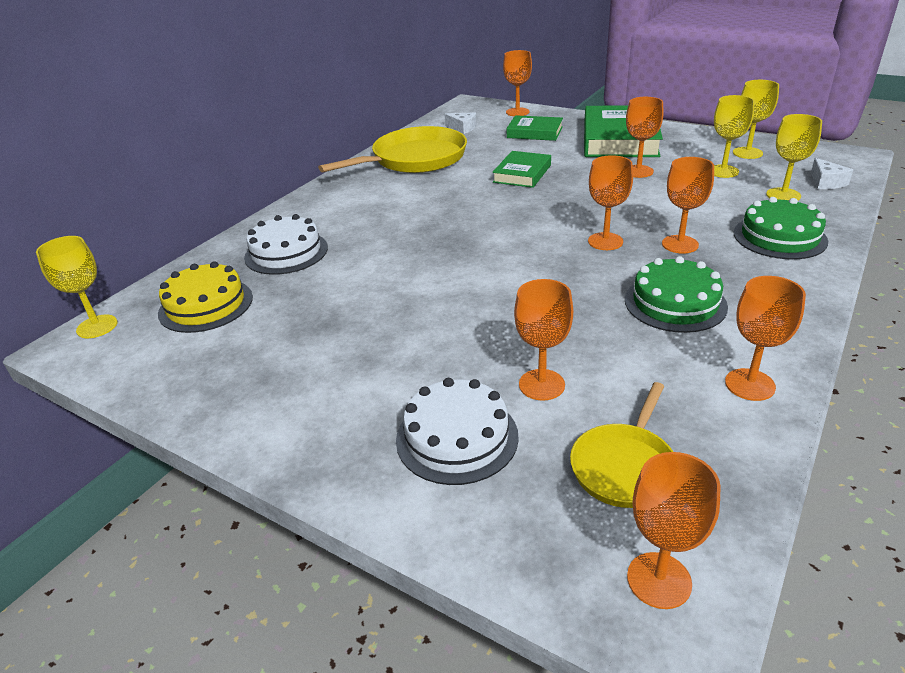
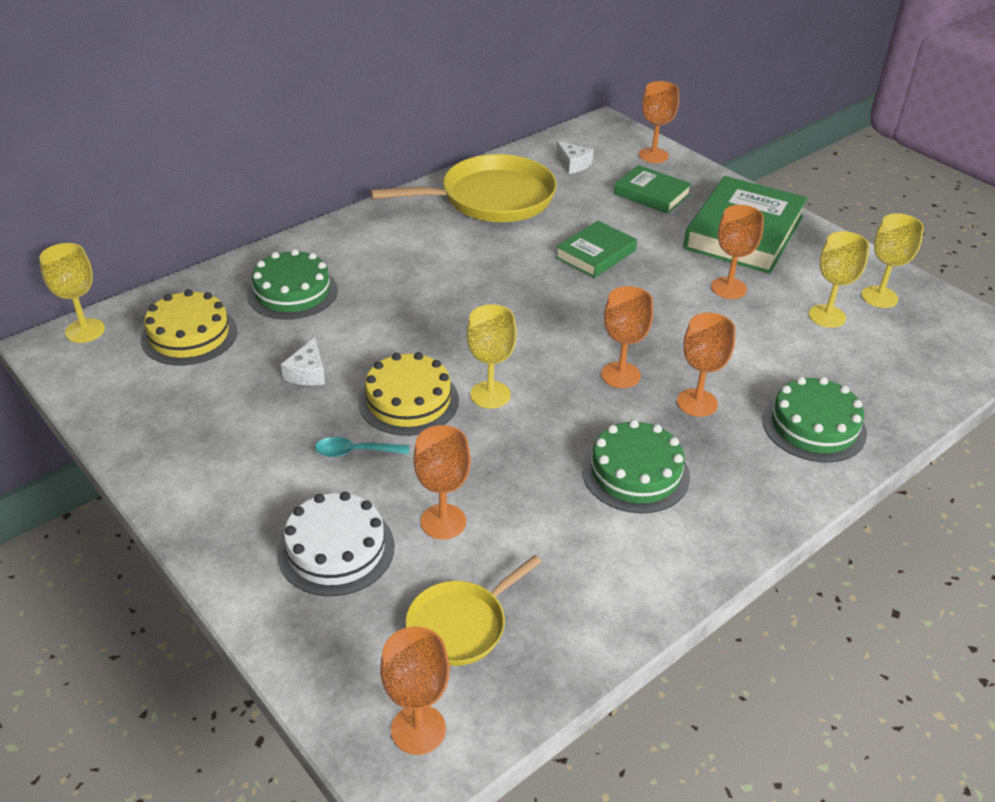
camera: 15 degrees right, 5 degrees up
(286, 252) = (292, 292): white cake -> green cake
(421, 353) = (355, 452): none -> turquoise spoon
(442, 302) = (408, 401): none -> yellow cake
(749, 384) = (636, 585): orange goblet -> none
(783, 195) = (868, 371): yellow goblet -> yellow goblet (490, 395)
(826, 182) = (935, 367): white cheese -> white cheese (307, 373)

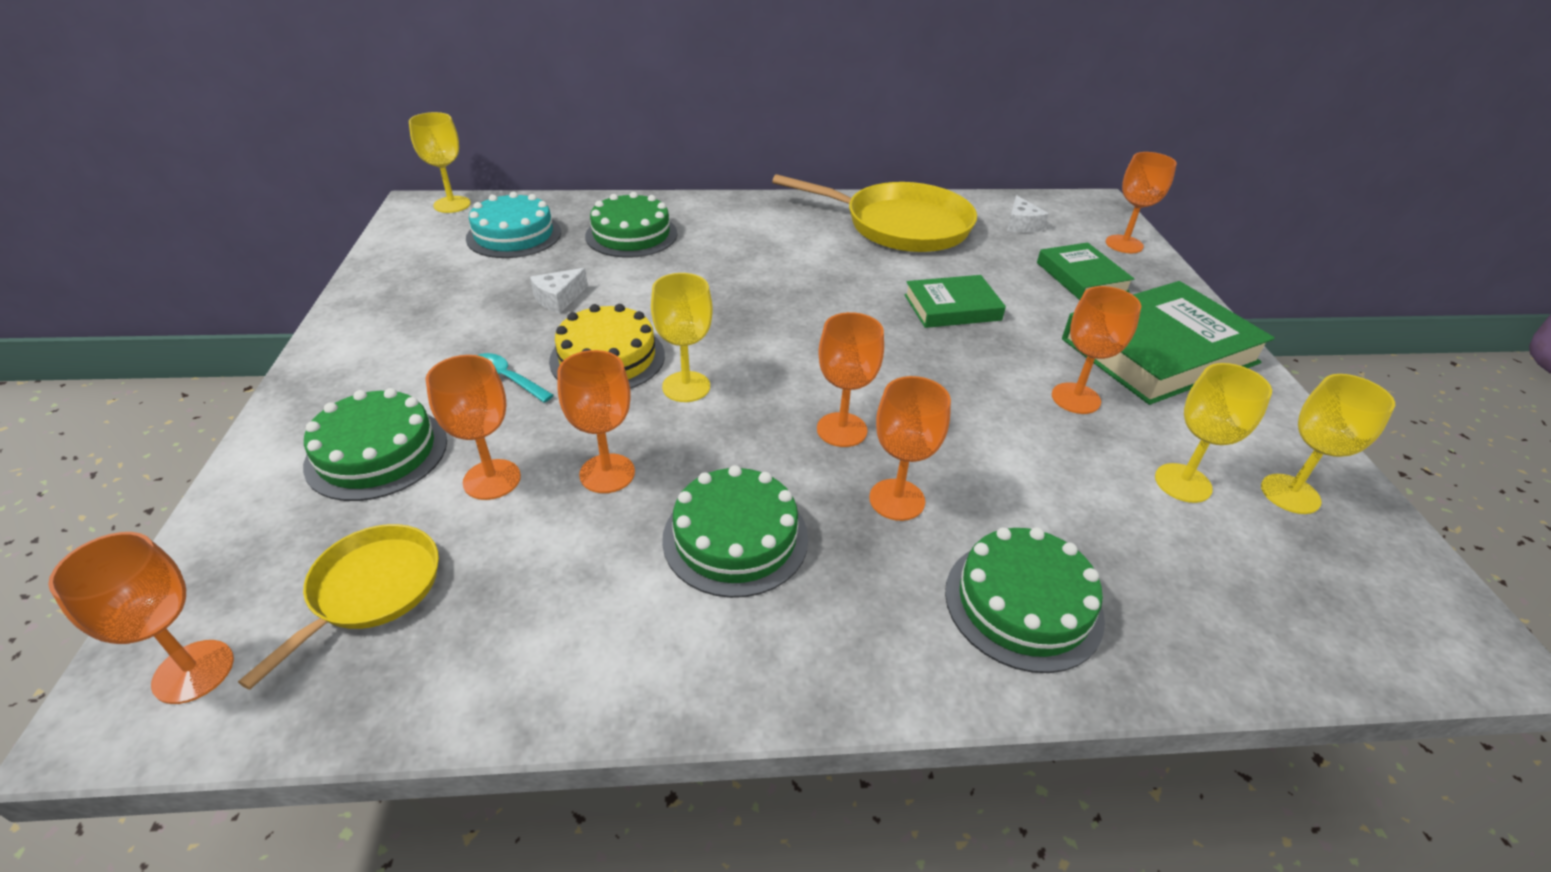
camera: 35 degrees right, 0 degrees up
(189, 335) = (514, 235): yellow cake -> turquoise cake
(336, 549) = (377, 453): white cake -> green cake
(461, 625) = (371, 590): yellow pan -> yellow pan turned 120 degrees clockwise
(513, 477) = (607, 473): none -> orange goblet

